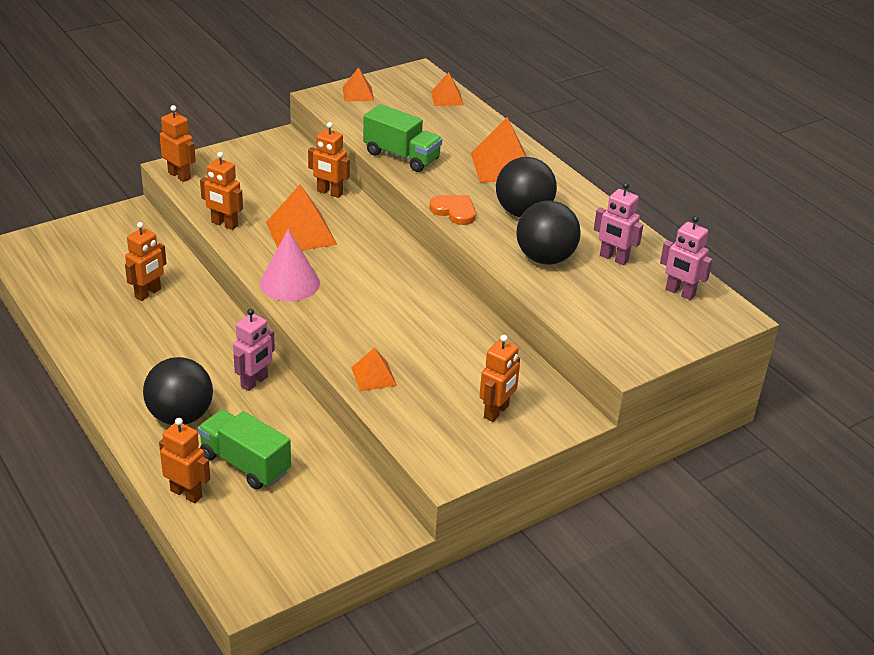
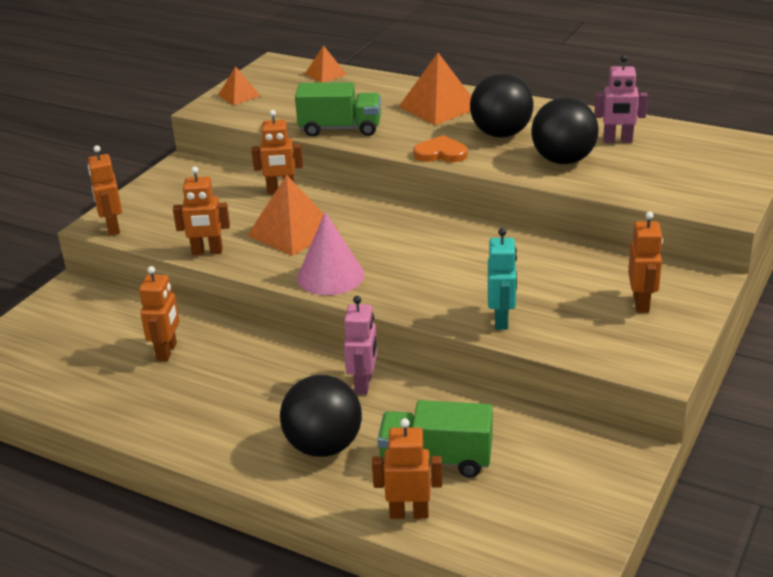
camera: 25 degrees left, 5 degrees down
(179, 175) = (112, 228): orange robot -> orange robot turned 120 degrees counterclockwise
(374, 376) = (501, 320): orange pyramid -> turquoise robot
(680, 292) = (700, 145): pink robot -> none

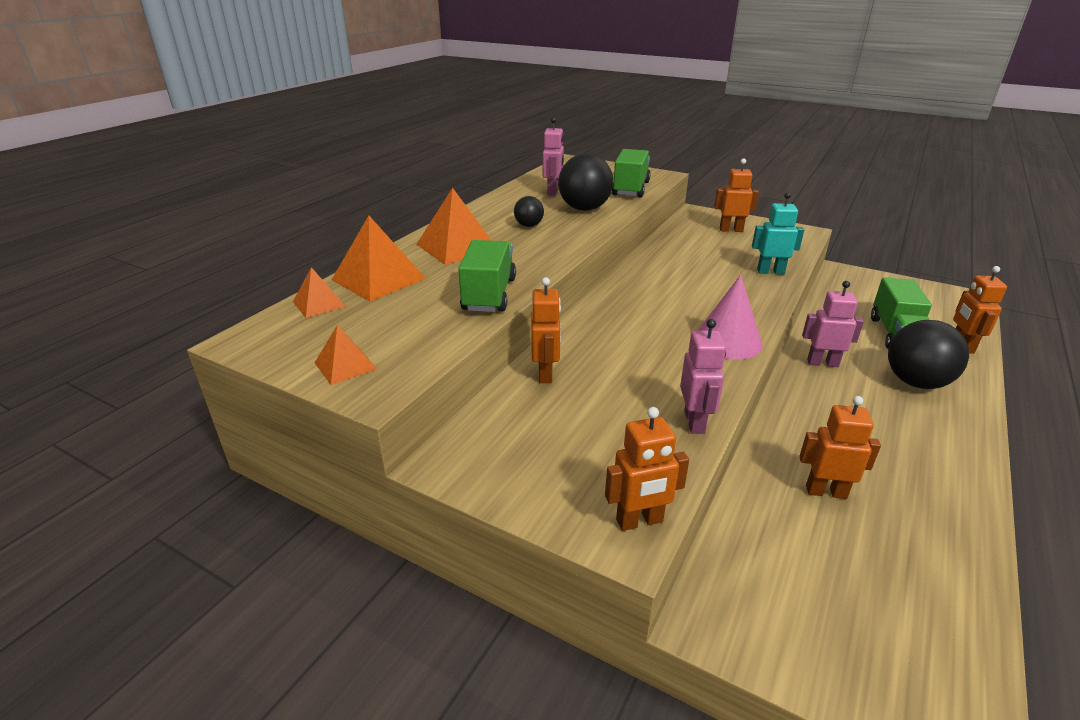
camera: 90 degrees left, 0 degrees up
(207, 252) = (694, 422): orange robot -> pink robot
(292, 232) = (643, 364): orange pyramid -> orange pyramid (378, 279)
(441, 153) = (562, 249): orange heart -> none
(501, 134) = (529, 225): black ball -> black ball, size x0.52
(651, 187) = (631, 189): none -> green truck

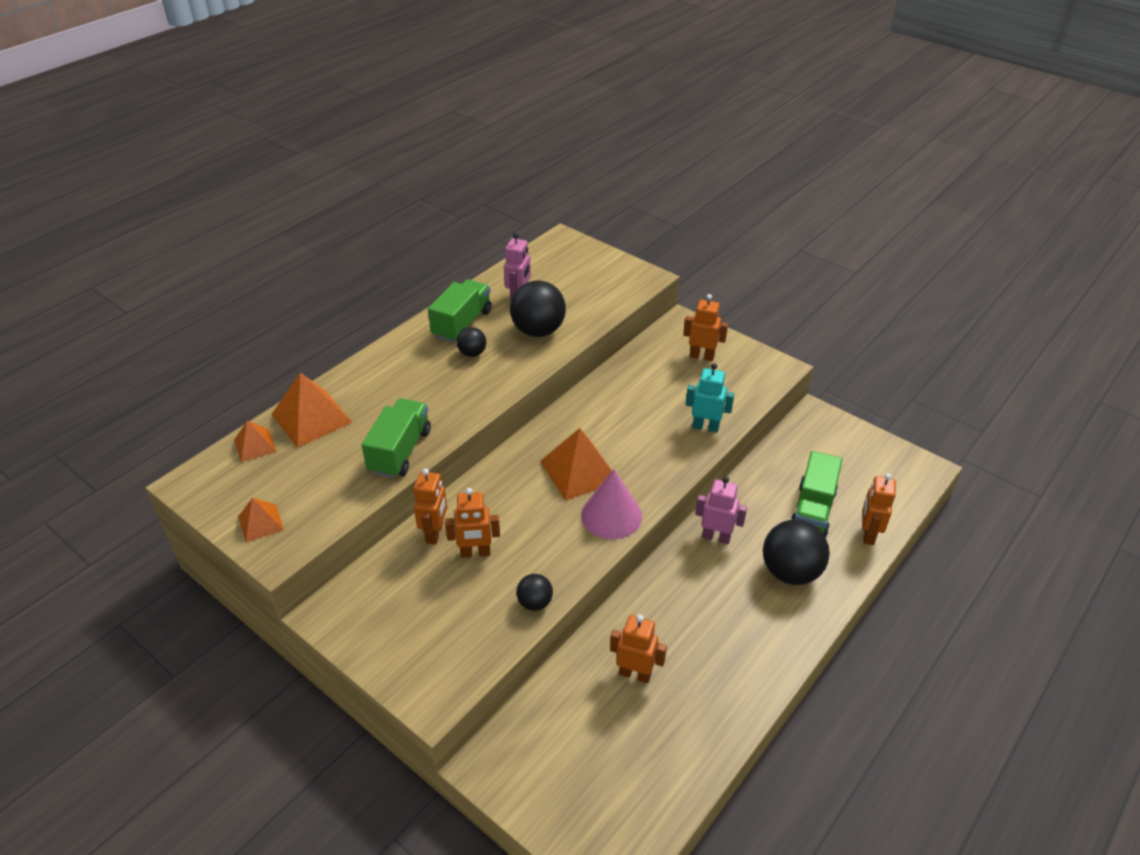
camera: 10 degrees right, 10 degrees up
(457, 247) = (393, 379): orange pyramid -> orange pyramid (579, 471)
(631, 189) = (602, 300): green truck -> green truck (462, 324)
(639, 521) = (448, 687): orange robot -> orange robot (475, 553)
(694, 422) = (535, 603): pink robot -> black ball

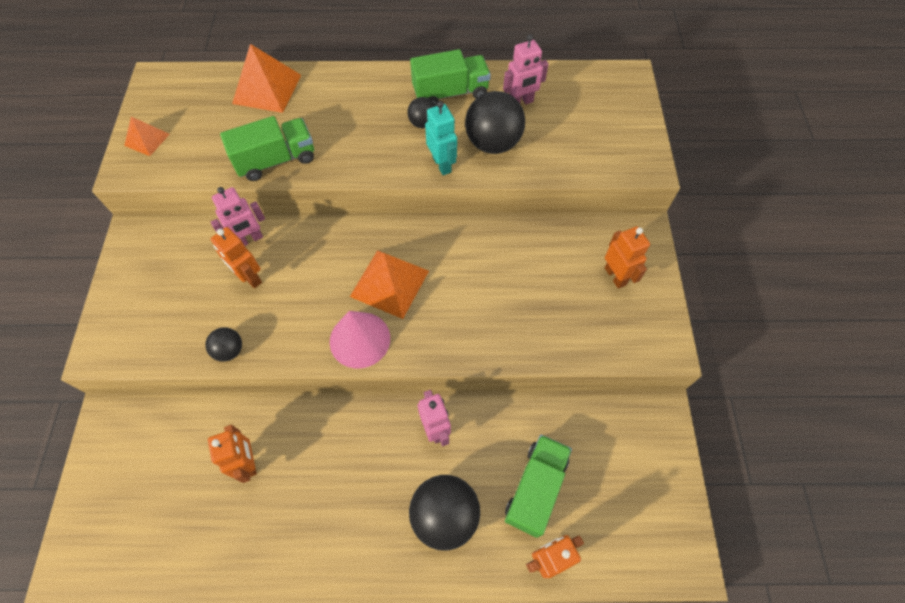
camera: 50 degrees right, 20 degrees up
(255, 445) = (215, 82): orange pyramid -> none
(435, 533) = (250, 239): orange robot -> pink robot
(705, 427) = (526, 339): turquoise robot -> turquoise robot (442, 164)
(812, 510) = (535, 488): green truck -> green truck turned 135 degrees clockwise

